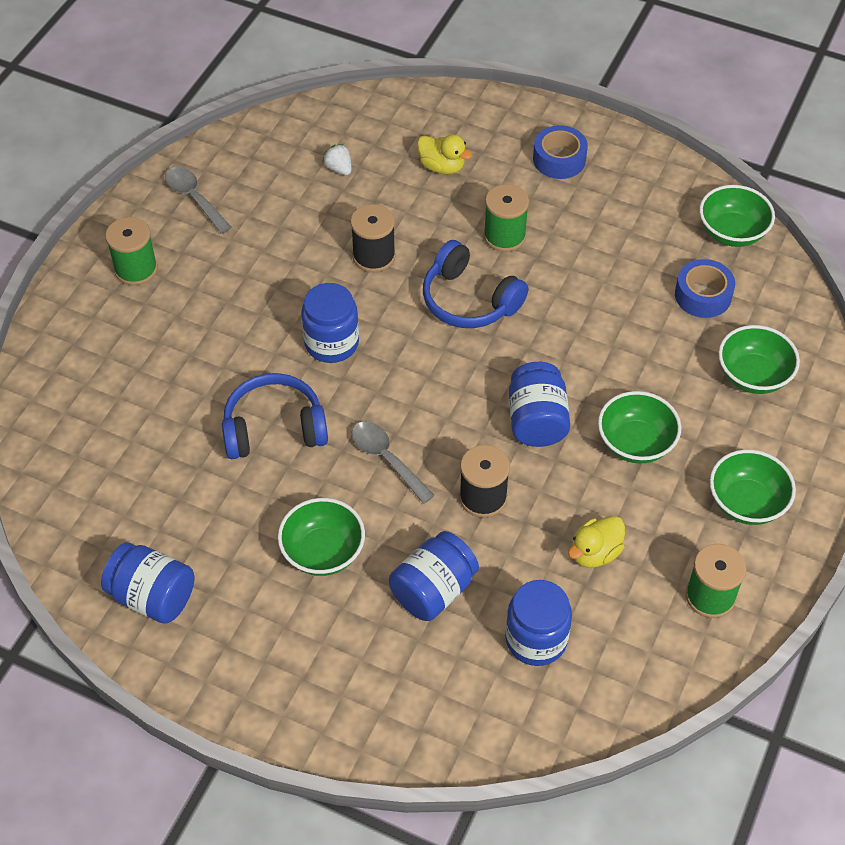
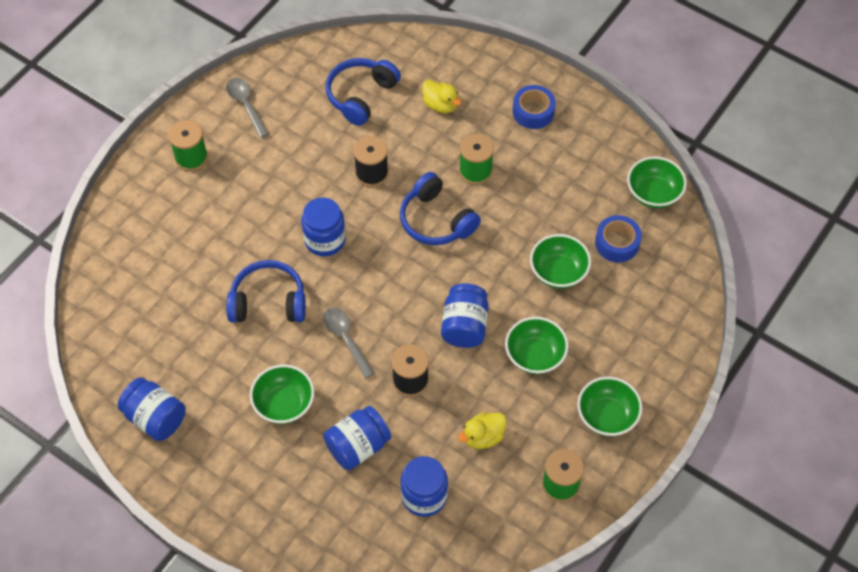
camera: 10 degrees right, 5 degrees up
(339, 169) = (361, 95): white strawberry -> blue headphones
(753, 375) = (638, 315): green bowl -> green bowl (558, 272)

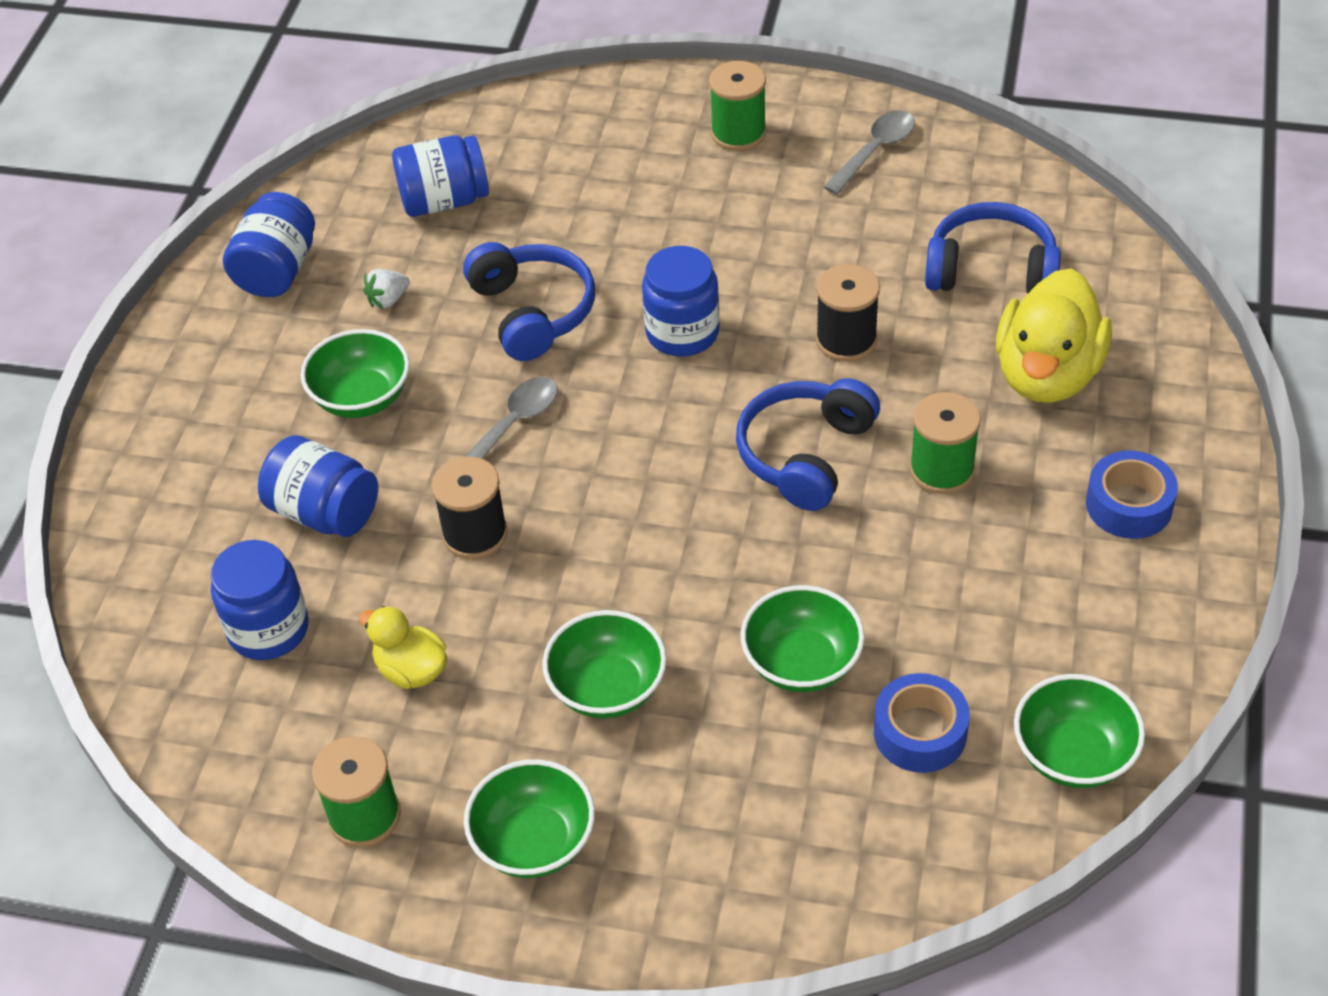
camera: 70 degrees right, 10 degrees down
(216, 368) = (388, 300): none -> white strawberry
(440, 105) = (1047, 375): yellow duck -> yellow duck, size x1.86
(464, 326) = (616, 568): blue jar -> blue jar (444, 201)

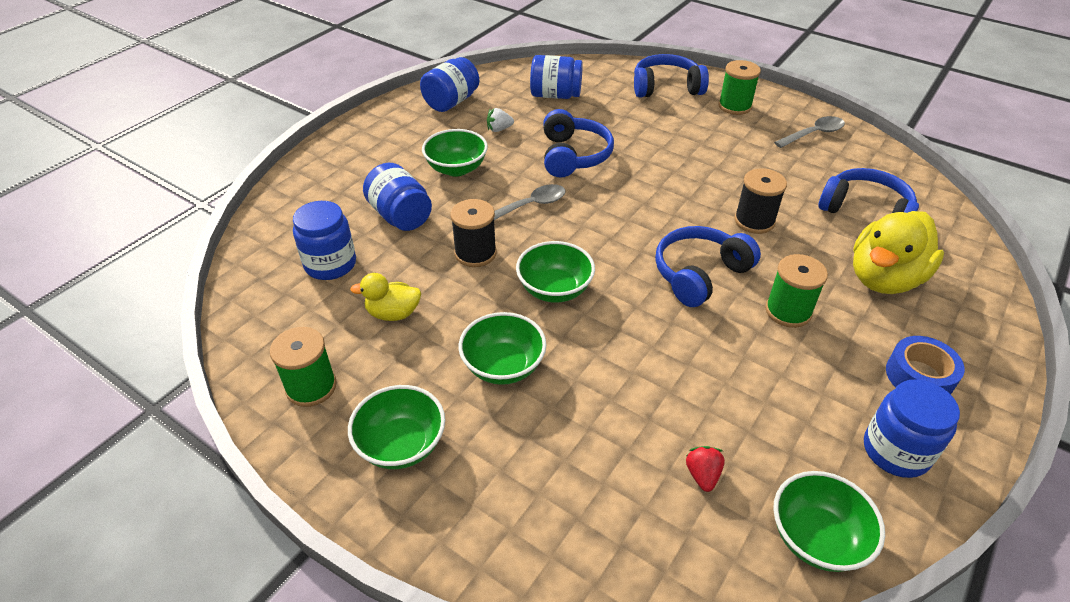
camera: 20 degrees right, 5 degrees down
(411, 670) = (393, 313): yellow duck -> yellow duck turned 60 degrees counterclockwise
(616, 128) = (666, 87): none -> blue headphones
(682, 333) = (654, 189): blue jar -> blue jar (896, 451)
(802, 663) = (638, 397): green bowl -> green bowl (554, 289)
(920, 732) = (702, 475): blue tape -> red strawberry

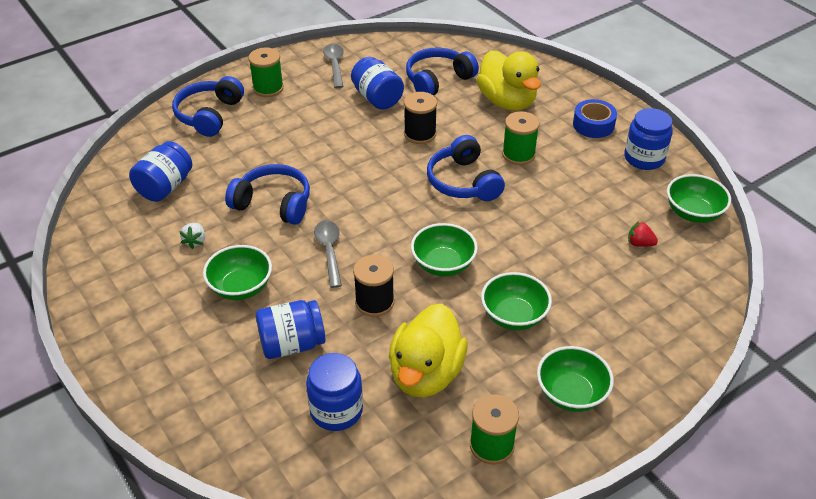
camera: 70 degrees left, 0 degrees up
(393, 313) = (426, 374): yellow duck -> yellow duck, size x1.86
(451, 102) = (116, 265): blue jar -> blue jar (377, 98)

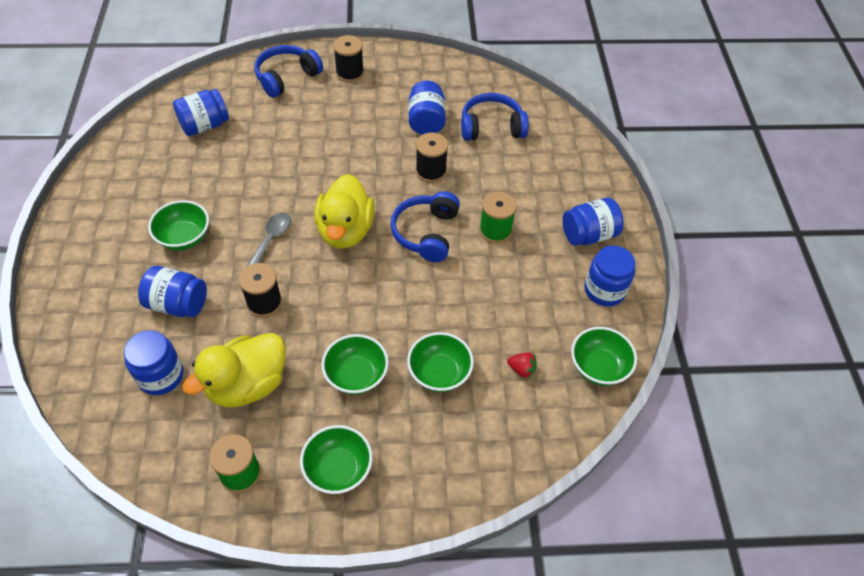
camera: 30 degrees right, 10 degrees up
(195, 241) = (186, 182): white strawberry -> none
(268, 88) = (350, 73): green spool -> black spool
(273, 203) = (266, 178): blue headphones -> none
(335, 65) = (419, 74): grey spoon -> none
(443, 264) = (343, 299): green bowl -> green bowl (439, 373)
(507, 101) = (532, 175): yellow duck -> yellow duck (345, 231)
(593, 125) = (588, 235): blue tape -> blue jar
(639, 243) = (521, 369): red strawberry -> red strawberry turned 150 degrees clockwise

